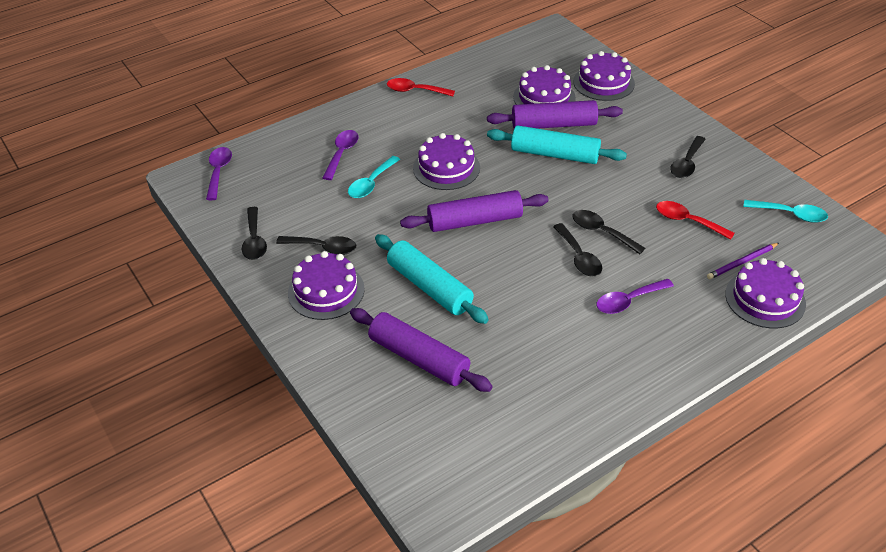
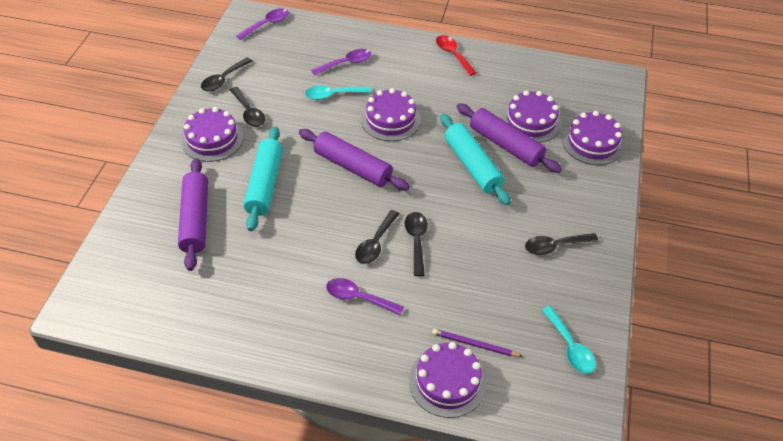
camera: 45 degrees right, 5 degrees up
(688, 221) = (485, 284): red spoon -> none

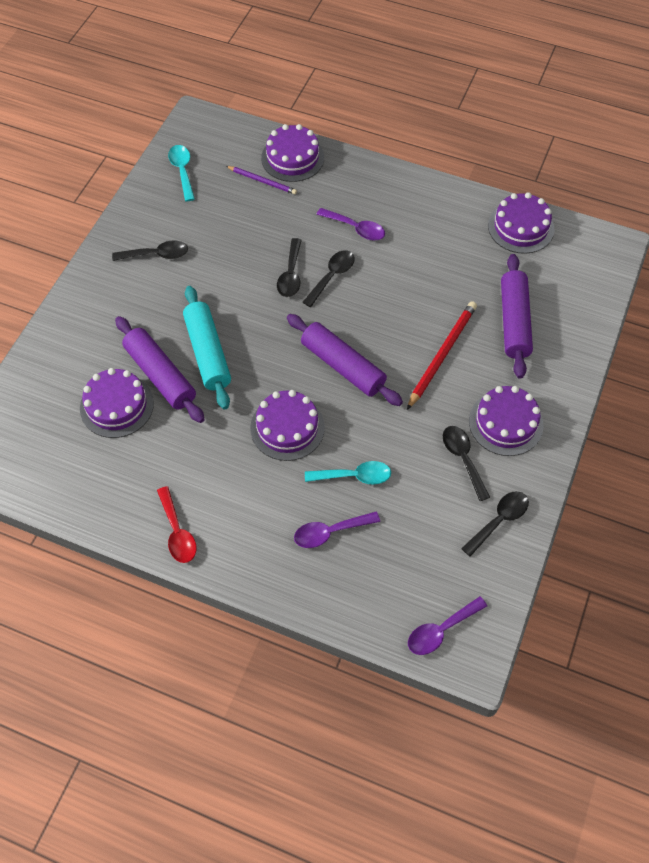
camera: 170 degrees left, 10 degrees up
(265, 184) = (442, 355): turquoise rolling pin -> red pencil
(592, 143) = (58, 367): purple cake -> purple cake (521, 227)

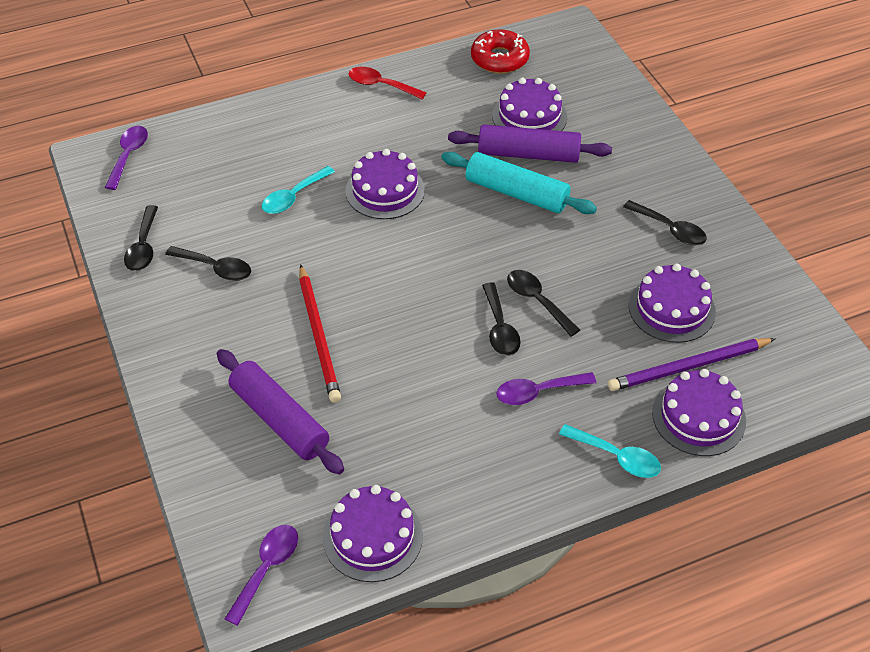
camera: 135 degrees right, 10 degrees down
(61, 478) = (499, 59): none -> red donut
(156, 255) = (669, 229): black spoon -> black spoon turned 90 degrees counterclockwise
(182, 171) = (770, 315): turquoise spoon -> turquoise spoon (616, 457)
(262, 181) = (688, 367): purple pencil -> purple pencil, size x1.65
(330, 532) = (272, 154): purple spoon -> purple spoon (266, 569)
(342, 366) = (396, 263): purple rolling pin -> none
(505, 423) = (203, 321): purple cake -> purple cake (672, 308)

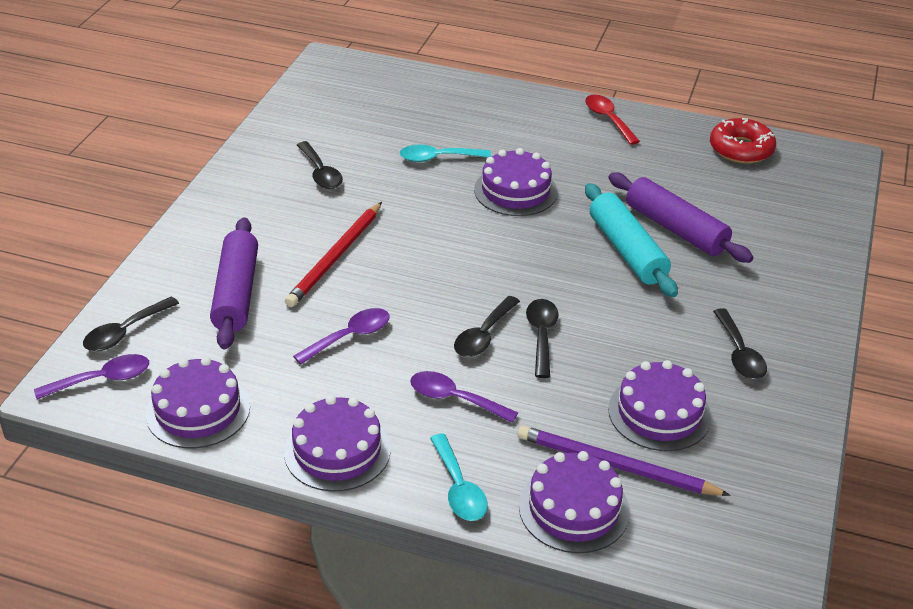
camera: 40 degrees right, 10 degrees down
(128, 156) = (354, 73): purple spoon -> purple spoon (349, 337)
(143, 246) = (290, 133): black spoon -> black spoon (125, 332)
(529, 116) = (713, 203): purple cake -> purple cake (337, 450)

